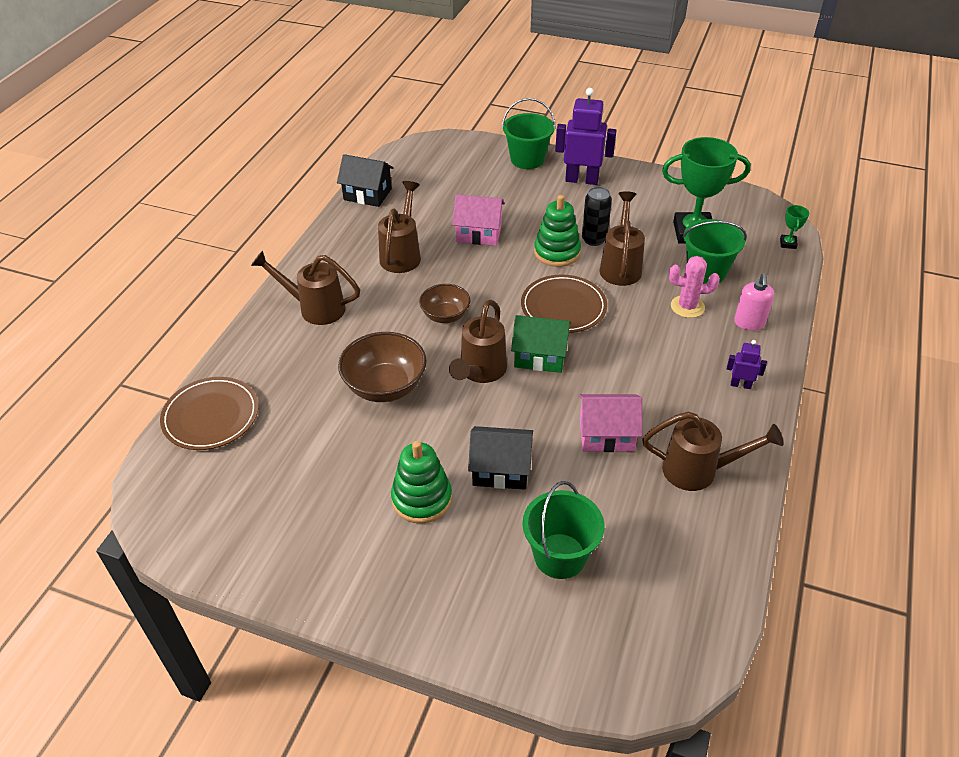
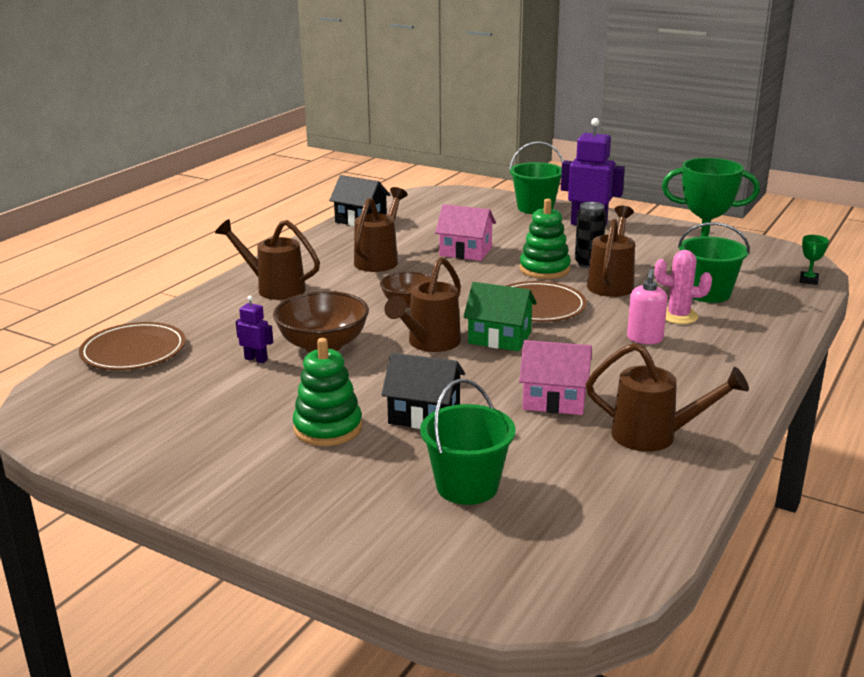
camera: 10 degrees right, 20 degrees down
(740, 385) = (724, 376): purple robot -> purple robot (256, 359)
(749, 323) = (747, 333): pink soap dispenser -> pink soap dispenser (644, 339)

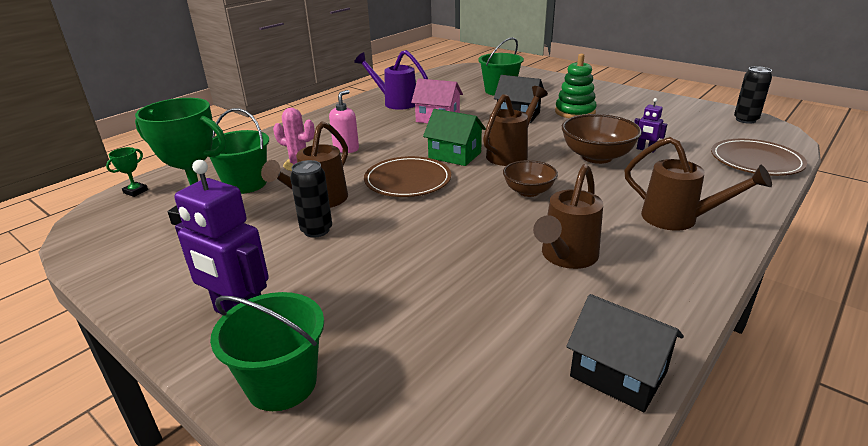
camera: 170 degrees left, 5 degrees up
(59, 424) = (745, 120): none -> black can
(465, 252) = (451, 264): pink house -> none
(544, 269) = (371, 225): green stacking toy -> none
(655, 436) = (395, 102): brown watering can -> purple watering can

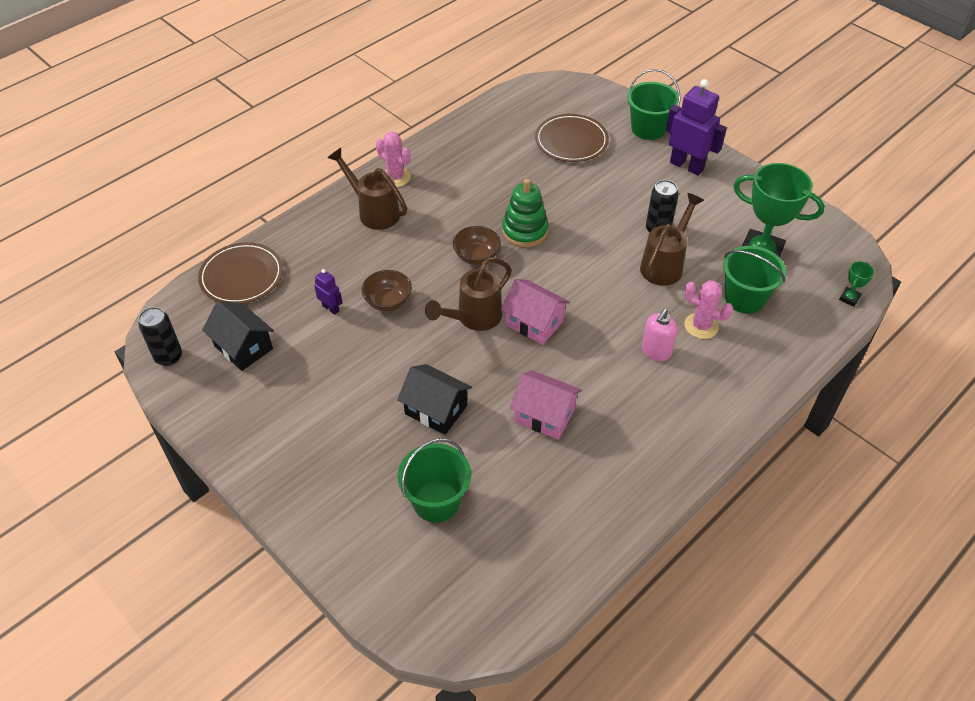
camera: 175 degrees left, 20 degrees up
(395, 102) = (604, 480): purple watering can -> none
(407, 180) = (585, 285): brown plate -> brown plate (571, 141)
(455, 155) = (534, 323): green house -> pink house
(566, 258) = (476, 186): brown watering can -> none
(575, 112) = (358, 408): green stacking toy -> green stacking toy (525, 231)
(597, 157) = (388, 301): brown bowl -> brown bowl, size x0.63
(618, 374) = (481, 119): black house -> black house (243, 347)
(688, 259) = (395, 177): none -> pink cactus

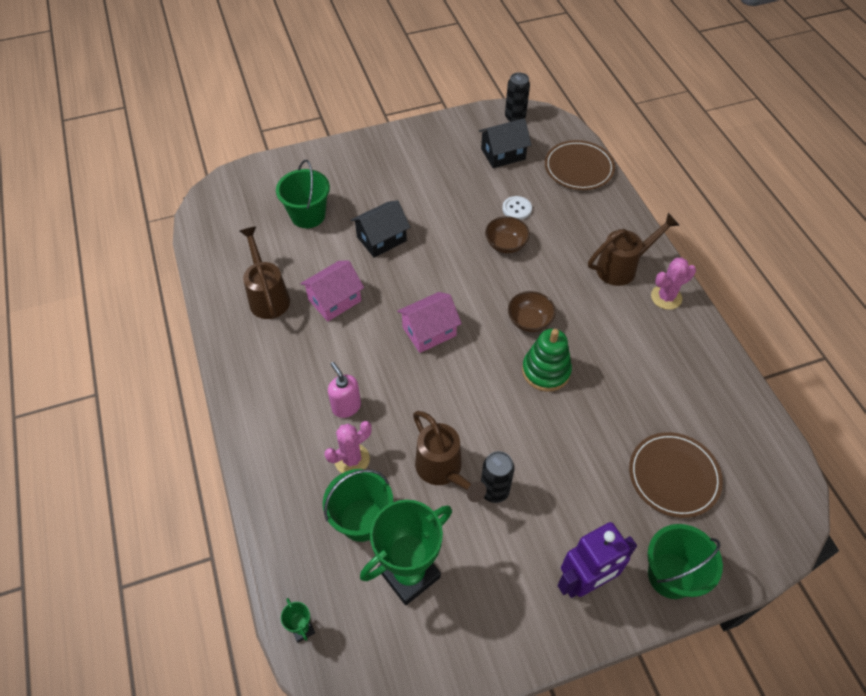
camera: 115 degrees right, 5 degrees up
(331, 308) = (516, 209): purple robot -> white button
(473, 318) = (457, 292): brown watering can -> brown watering can (267, 296)

